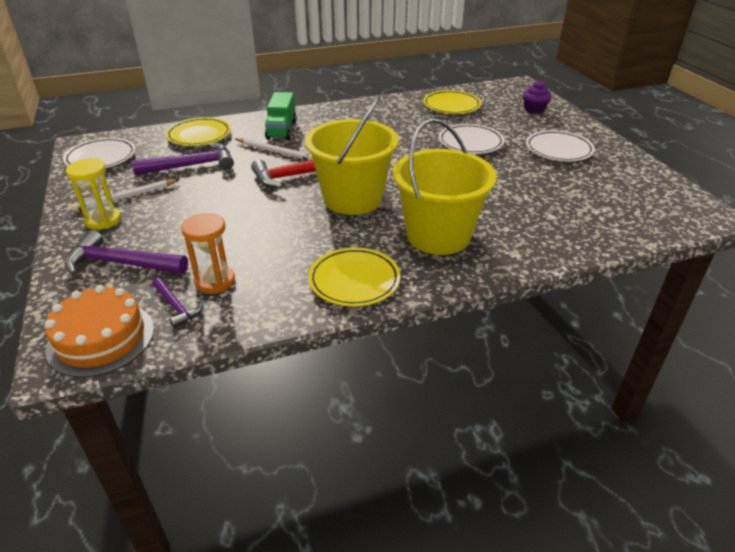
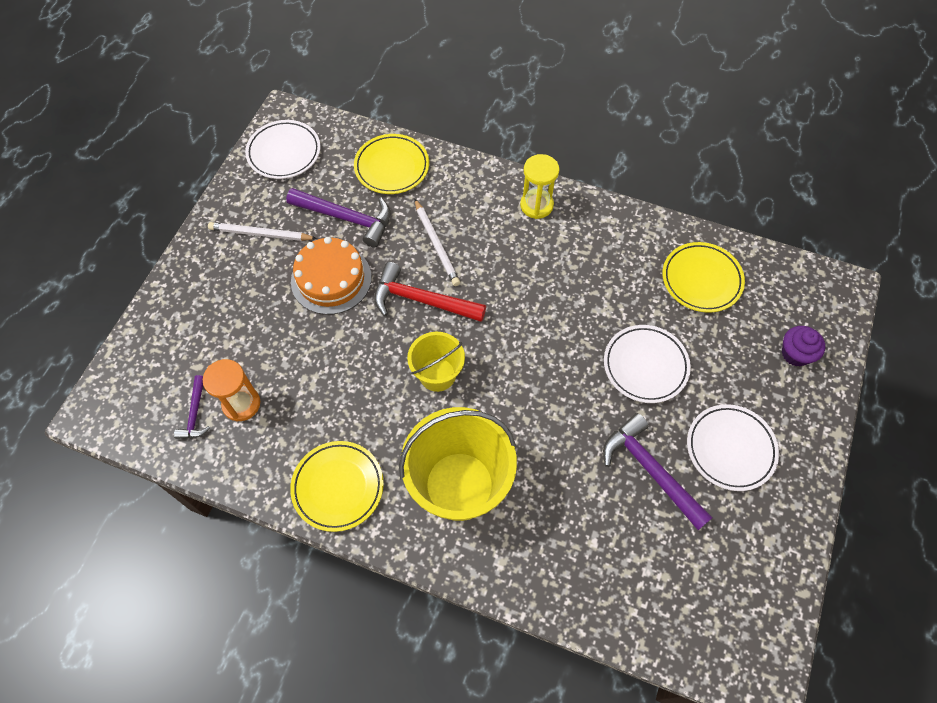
camera: 40 degrees right, 25 degrees up
(101, 338) = (128, 410): orange cake -> orange cake (331, 279)
(103, 220) = (223, 257): yellow hourglass -> yellow hourglass (536, 205)
(120, 263) = (196, 328): purple hammer -> purple hammer (650, 470)
(281, 130) = (475, 208): green truck -> none
(352, 199) = (437, 374): yellow bucket -> yellow bucket, size x0.55

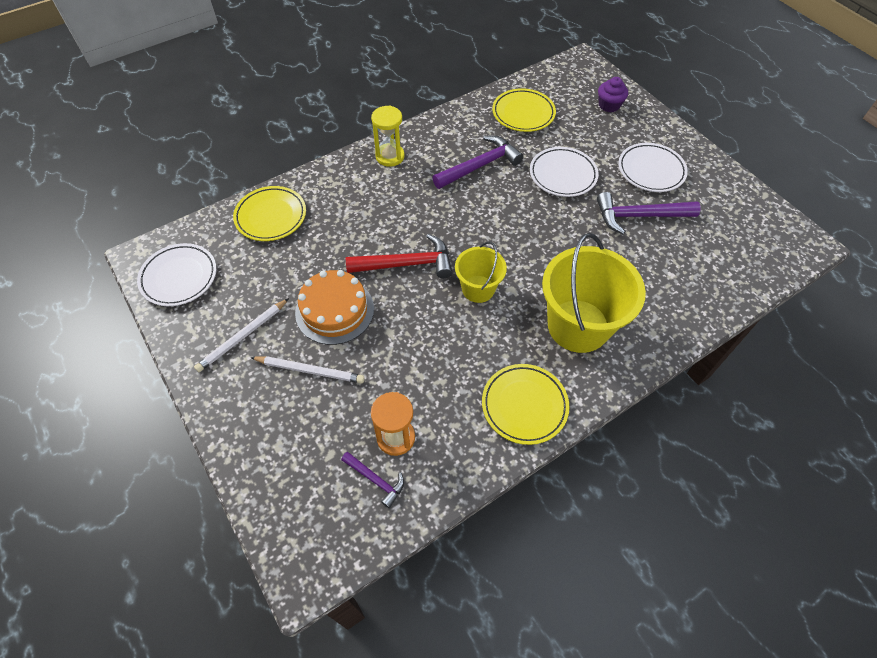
camera: 55 degrees left, 5 degrees down
(347, 218) = (288, 270): purple hammer -> purple hammer (480, 165)
(421, 300) = (407, 264): red hammer -> red hammer turned 150 degrees counterclockwise
(436, 244) = (367, 228): white pencil -> white pencil (309, 371)

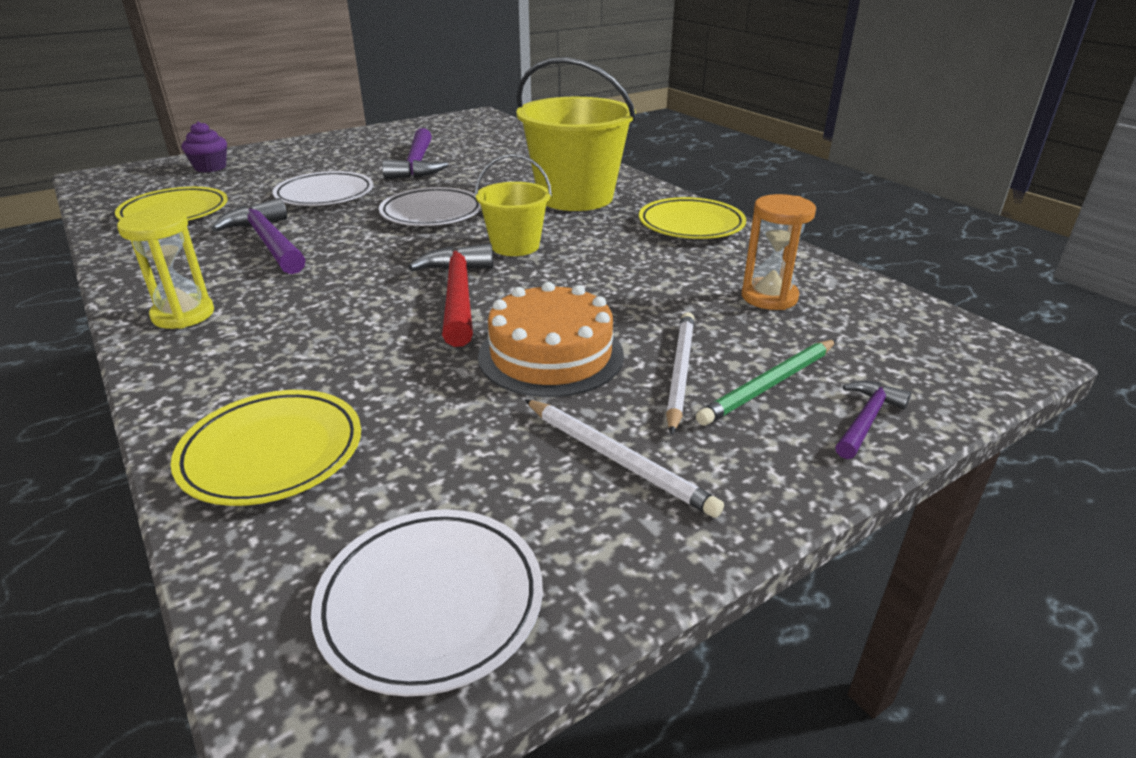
camera: 90 degrees left, 25 degrees down
(291, 414) = (769, 384): none -> green pencil
(376, 480) = (839, 309): purple hammer -> purple hammer (866, 419)
(651, 170) = (346, 156): white plate -> white plate (432, 213)

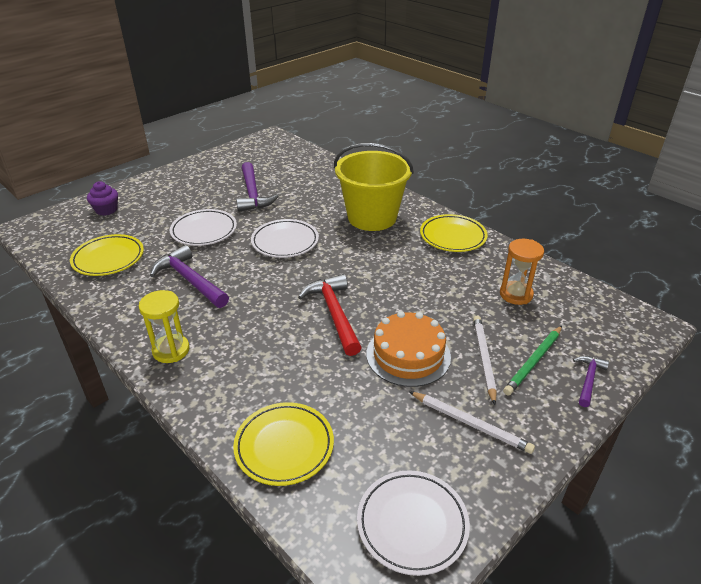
camera: 10 degrees left, 5 degrees up
(515, 246) = (351, 267): yellow bucket -> none

